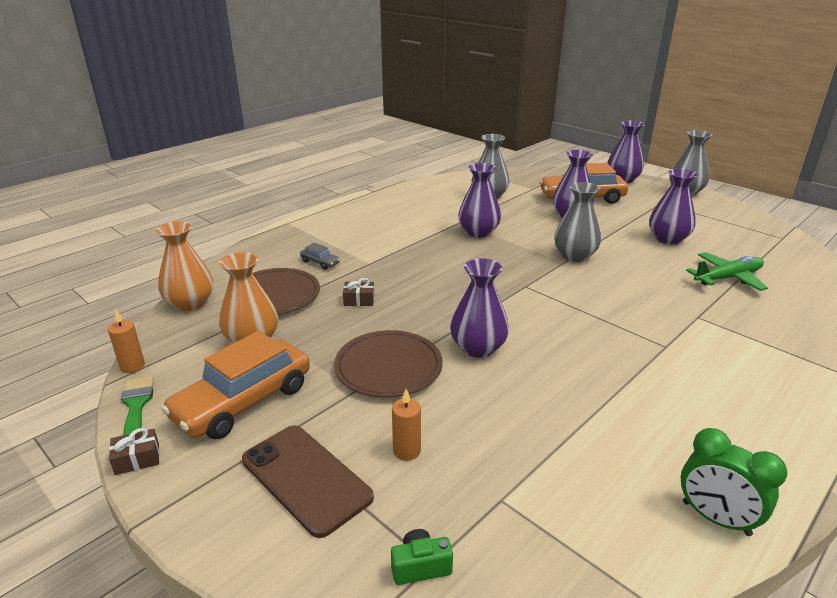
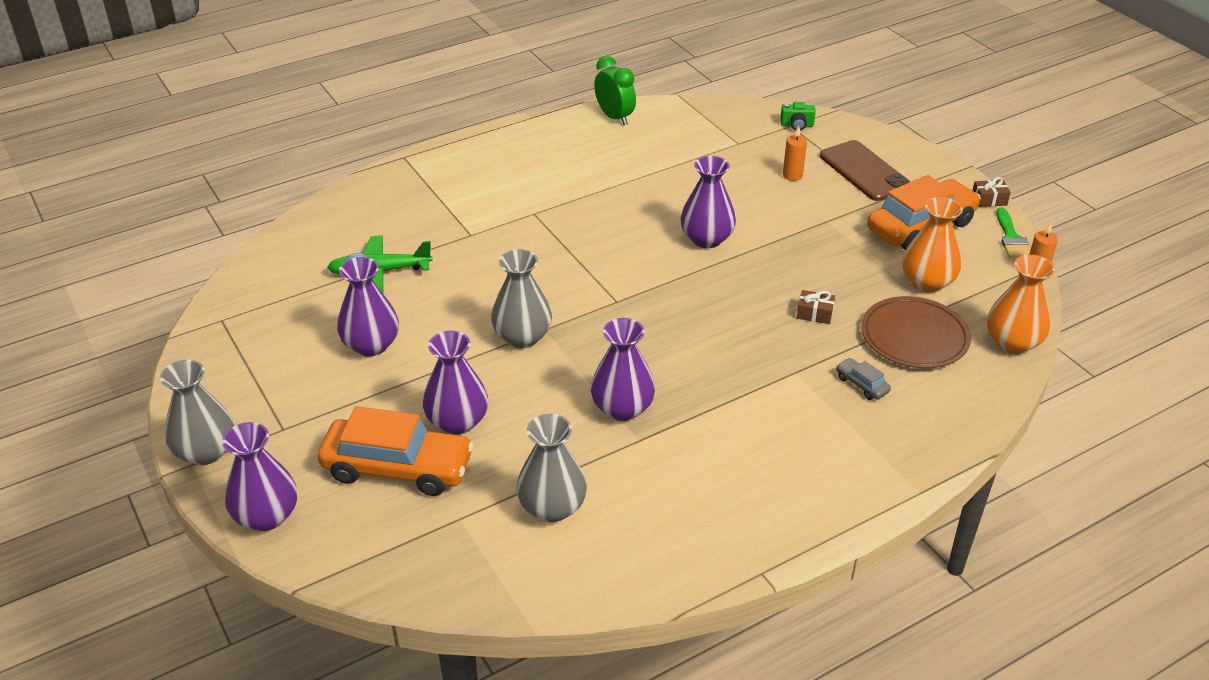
camera: 165 degrees left, 10 degrees up
(388, 367) = (794, 234): brown plate -> none

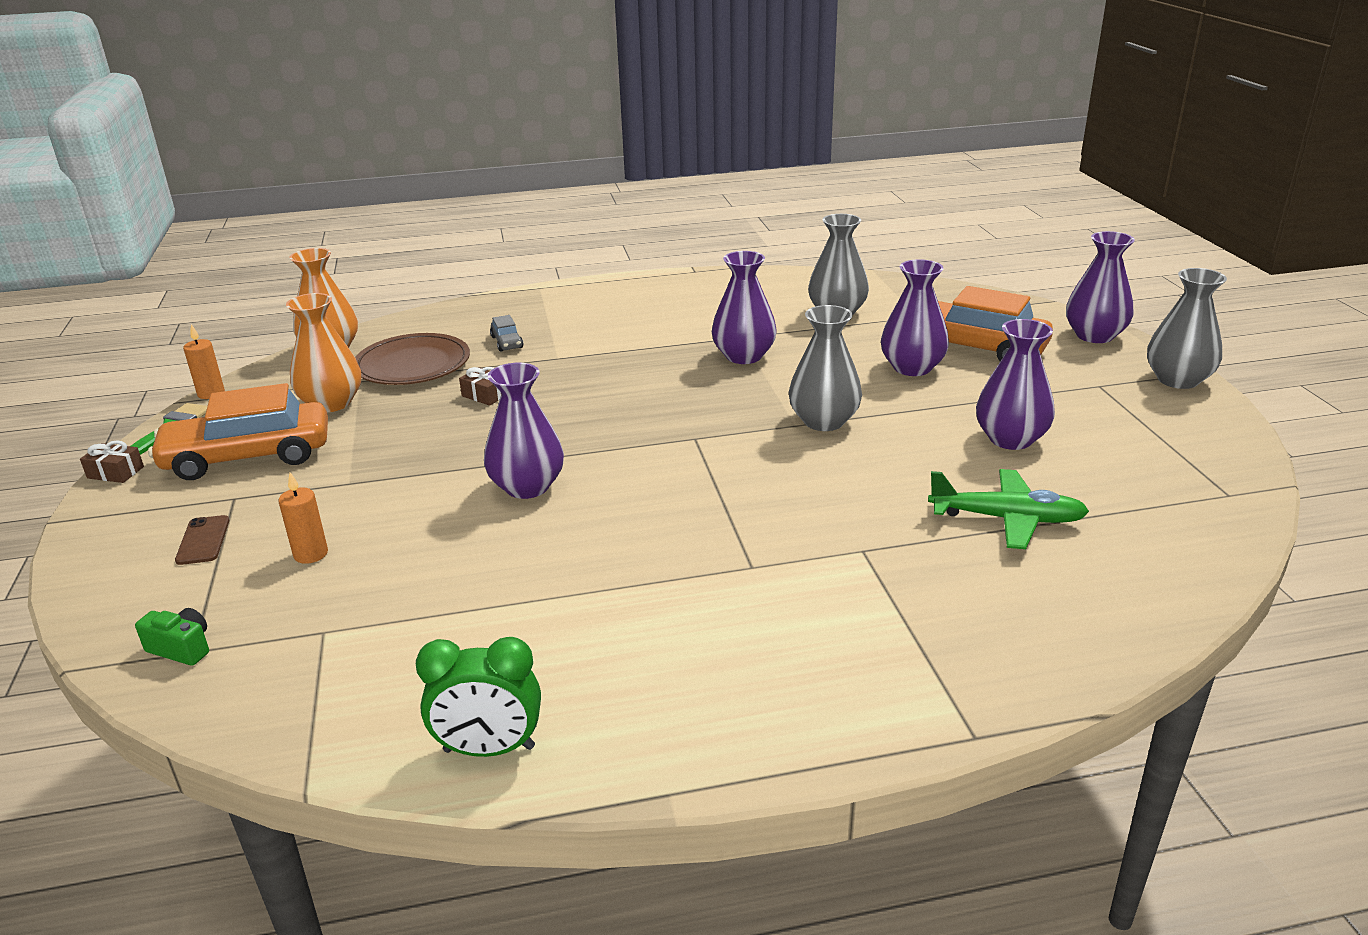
camera: 160 degrees left, 10 degrees down
(614, 117) = (489, 749): green clock -> green clock turned 75 degrees counterclockwise
(864, 171) = (203, 540): brown phone -> brown phone, size x0.49

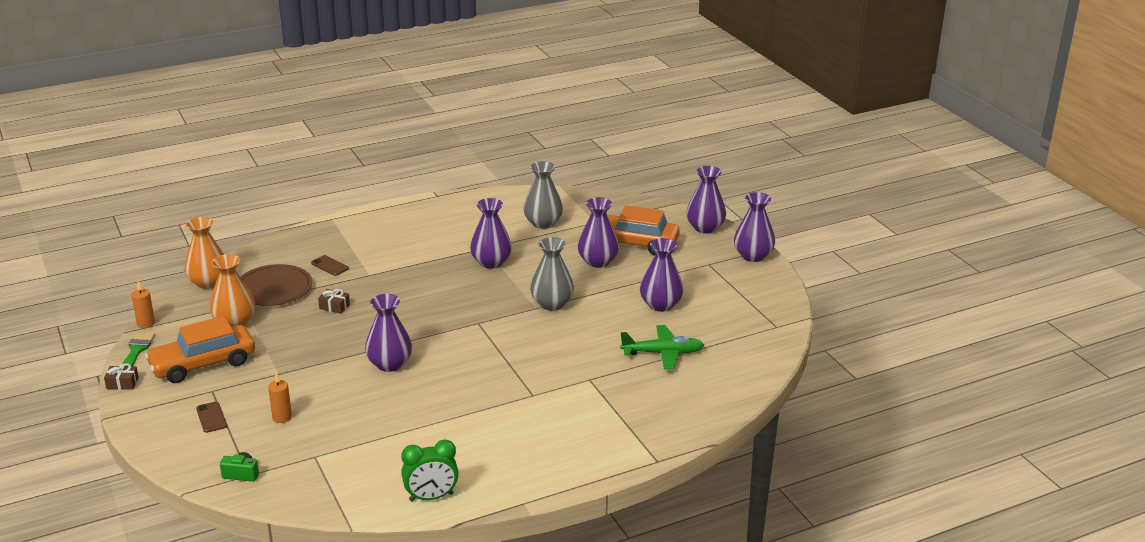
camera: 15 degrees left, 0 degrees up
(507, 342) = (330, 266): grey car -> brown phone
(1177, 380) = (753, 256): grey vase -> purple vase

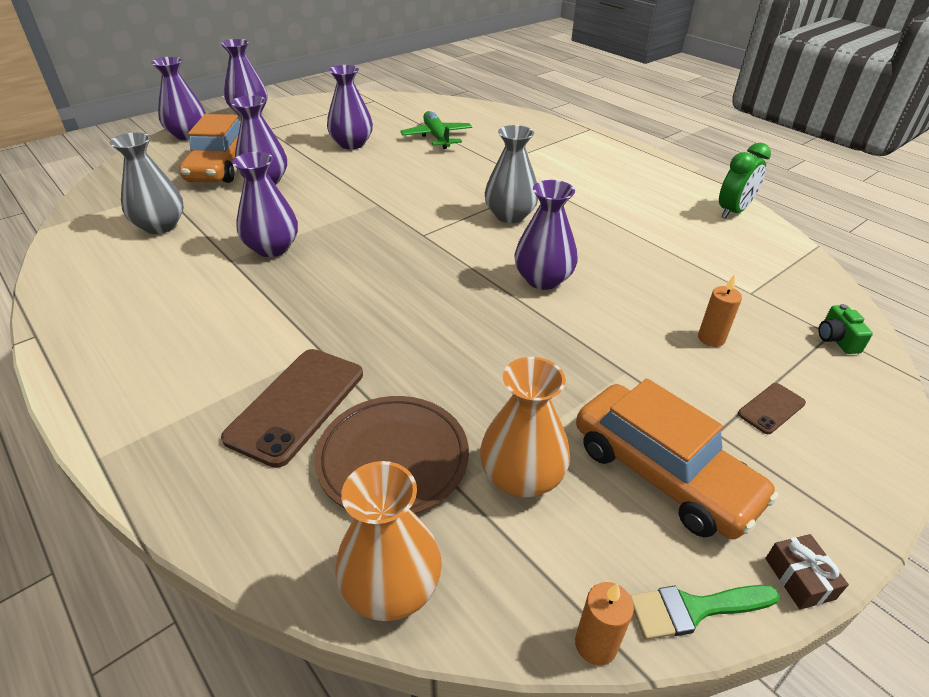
camera: 105 degrees left, 10 degrees up
(330, 266) = (296, 405): brown phone -> brown phone, size x2.04
(334, 306) = (427, 363): brown gift -> none
(431, 497) = (733, 211): green clock -> green clock turned 75 degrees clockwise
(552, 304) = (366, 196): grey vase -> grey vase (510, 215)

